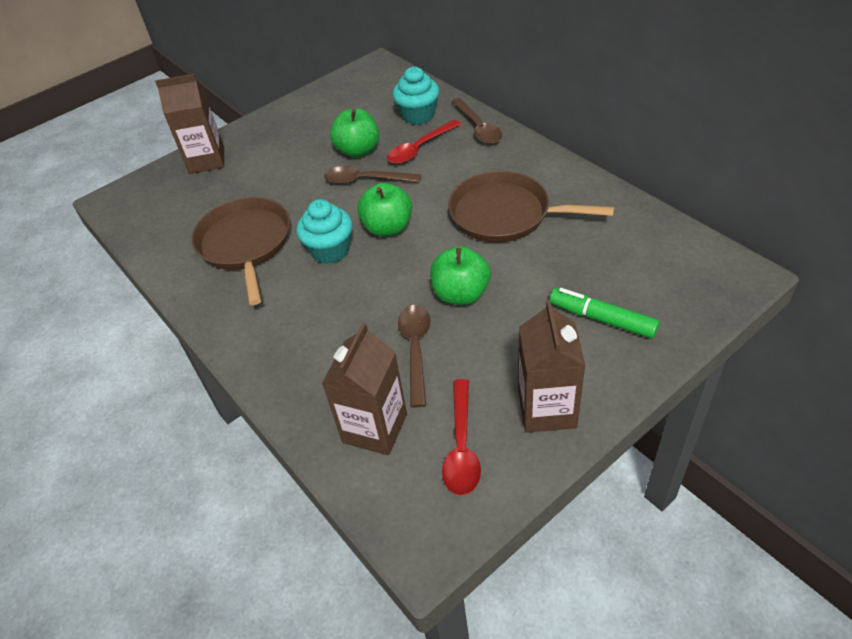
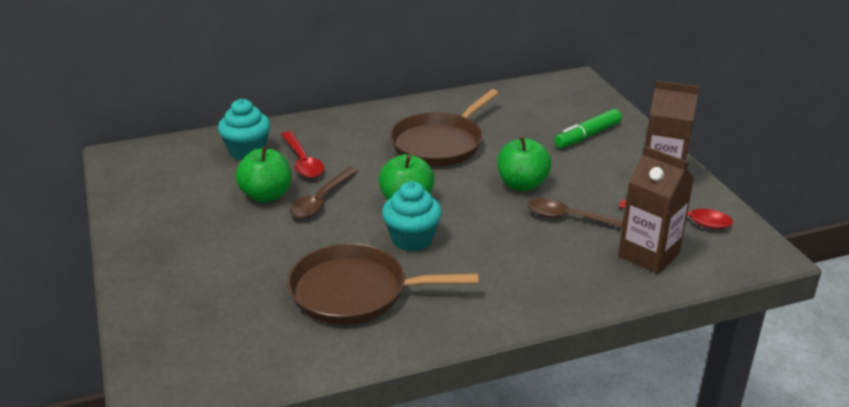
camera: 75 degrees left, 15 degrees down
(207, 160) = (161, 302): brown carton -> none
(478, 128) = (305, 127): brown spoon -> none

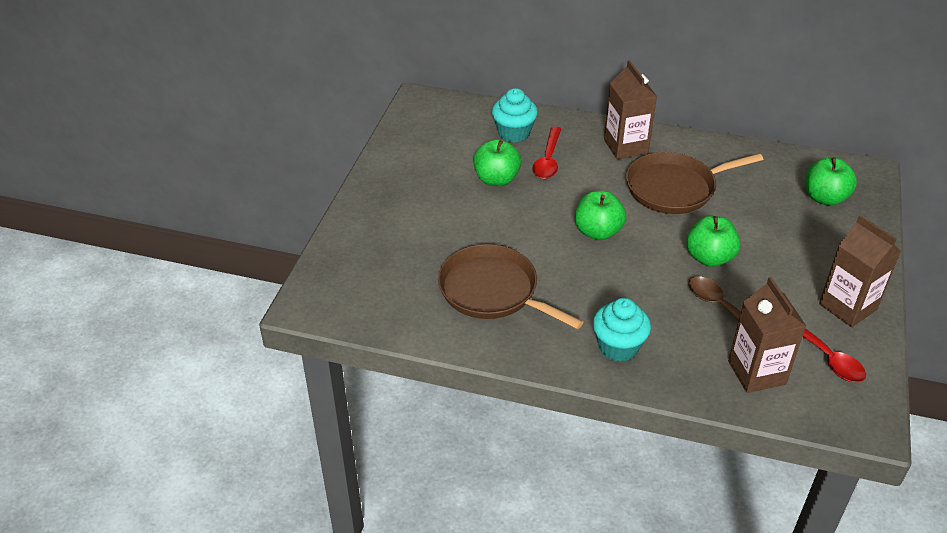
camera: 35 degrees right, 10 degrees up
(321, 200) = (533, 201): brown spoon -> none
(365, 127) = (625, 146): none -> brown carton
(412, 239) = (572, 267): turquoise cupcake -> turquoise cupcake (618, 347)
(564, 108) = (824, 198): none -> green apple
(587, 136) = (818, 235): green marker -> none

